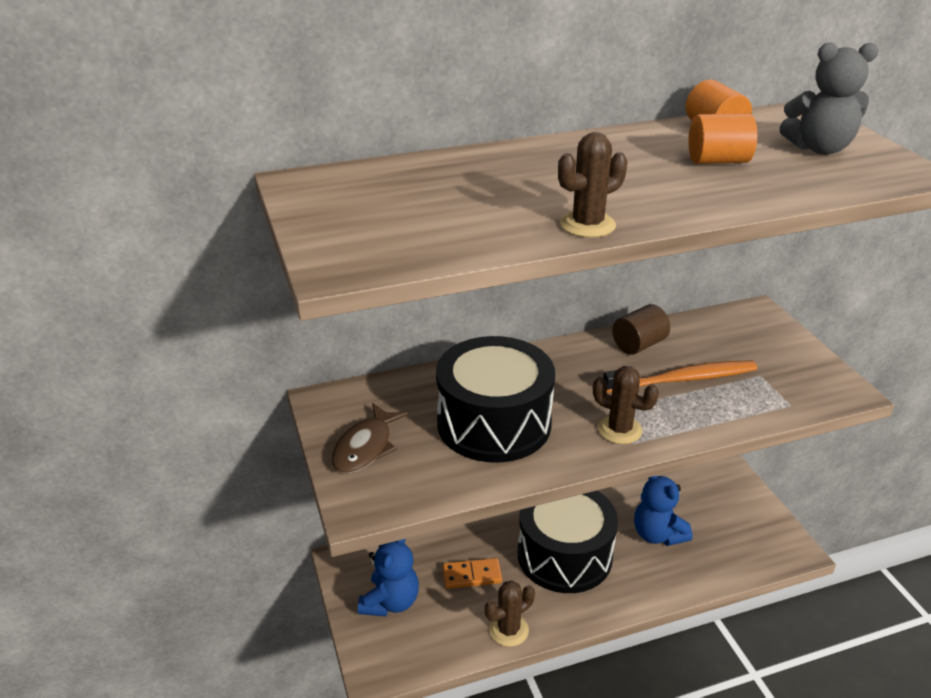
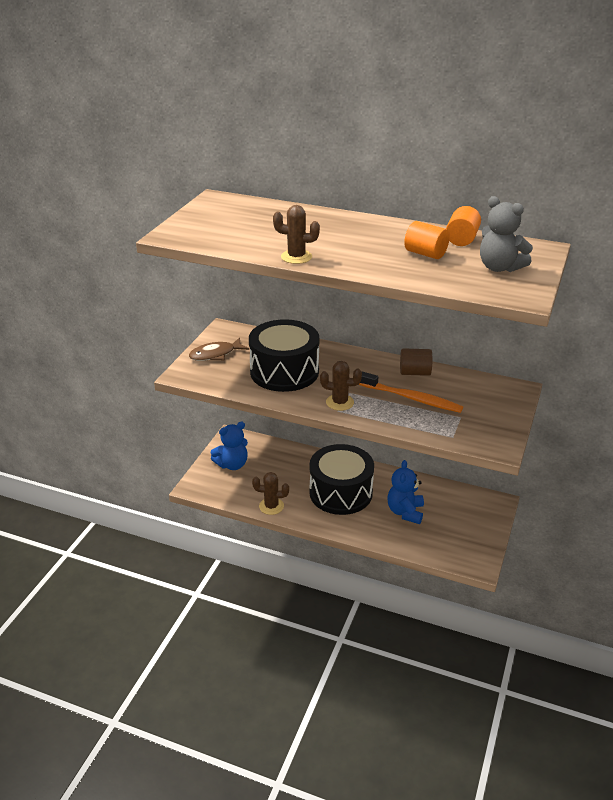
camera: 40 degrees right, 0 degrees up
(472, 575) = (283, 475): orange domino -> none
(619, 430) = (340, 402): brown cactus -> brown cactus turned 60 degrees counterclockwise

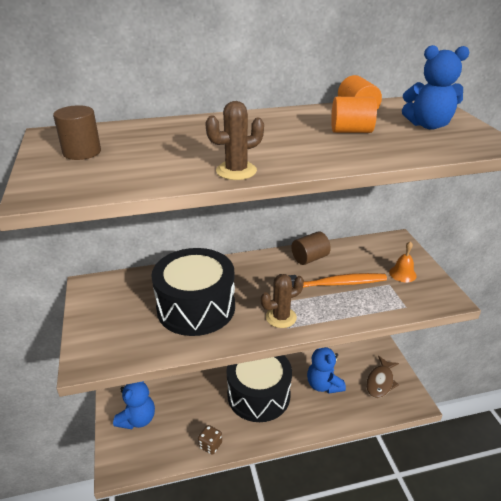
camera: 35 degrees left, 0 degrees up
(215, 354) = (104, 319): brown fish -> brown fish (380, 382)
(219, 216) = (82, 152): none -> brown cylinder
(271, 506) = (210, 445): brown cactus -> brown dice
(484, 414) = (402, 274): none -> orange bell
(499, 267) = (428, 125): grey teddy bear -> blue teddy bear

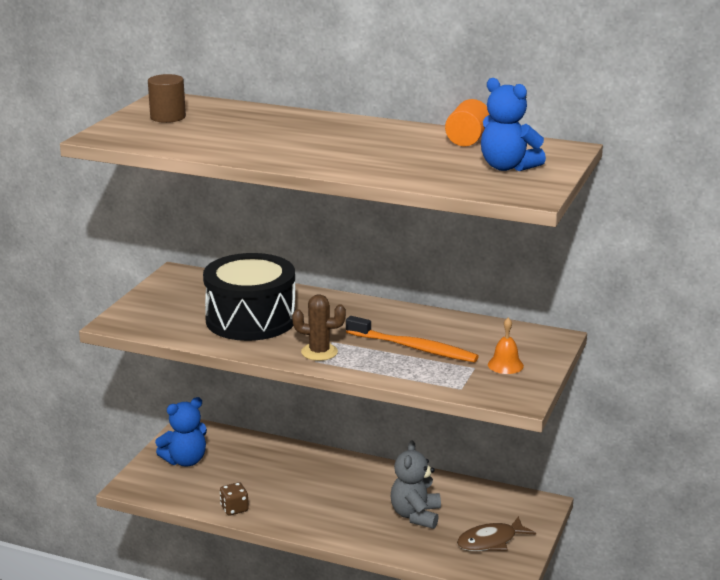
camera: 35 degrees right, 10 degrees down
(236, 171) = (257, 157): brown cactus -> none
(258, 395) = (330, 493): black drum -> none
(309, 258) = (421, 320): brown cylinder -> none
(323, 385) = (416, 515): blue teddy bear -> grey teddy bear
(351, 131) = (419, 154): orange cylinder -> none

